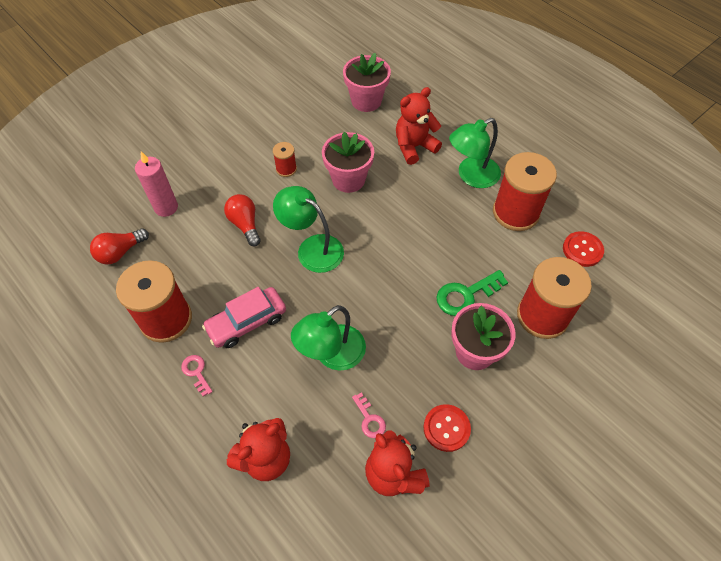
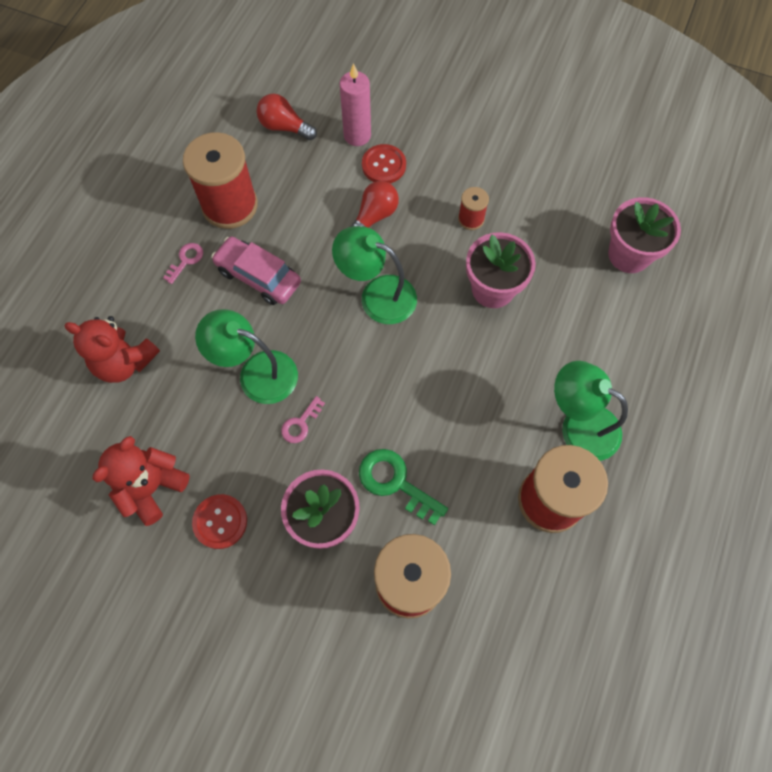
camera: 65 degrees right, 10 degrees up
(312, 248) = (377, 295): green lamp -> green lamp turned 75 degrees counterclockwise
(369, 419) = (200, 440): pink key -> pink key (300, 423)
(414, 147) = (587, 340): red teddy bear -> none
(582, 250) = (535, 605): red button -> red button (384, 165)

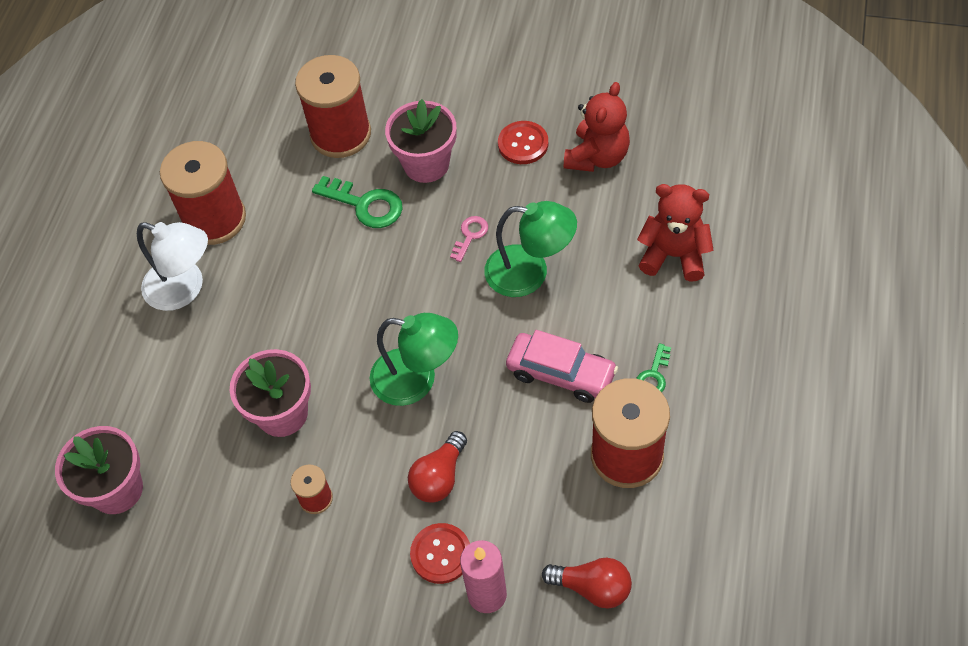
camera: 175 degrees right, 10 degrees down
(186, 260) = (653, 375): pink key -> green key
(579, 425) = (184, 289): green lamp -> white lamp

